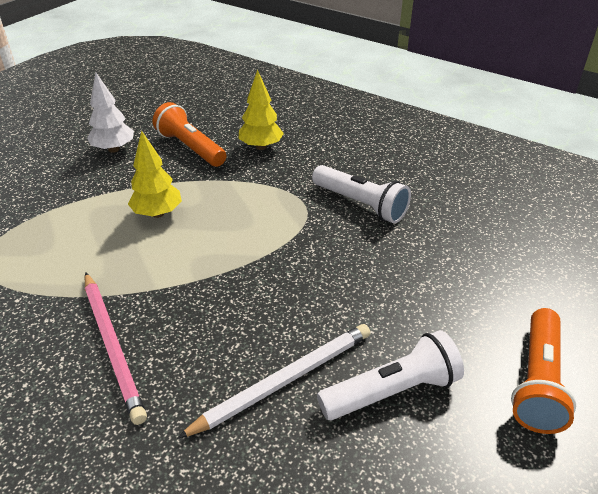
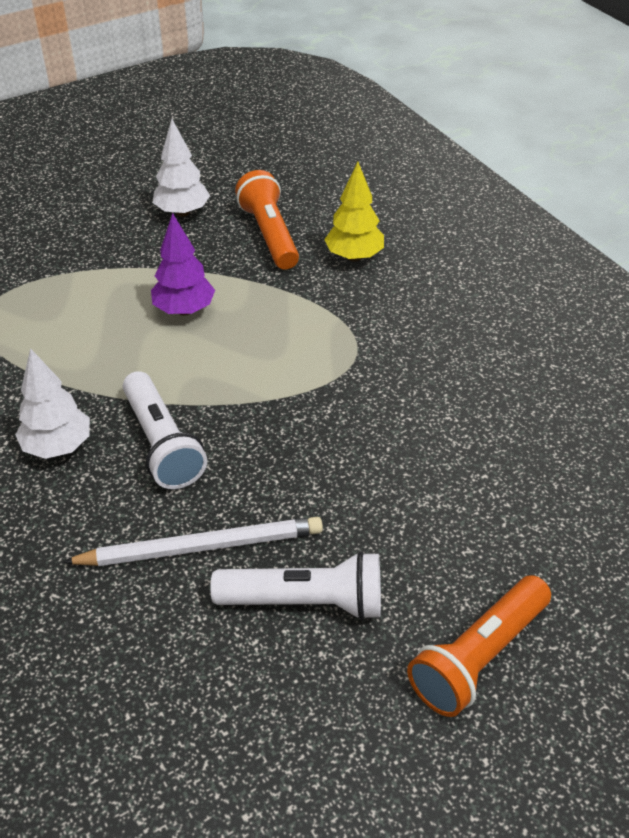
camera: 25 degrees right, 5 degrees up
(113, 346) = (58, 447): pink pencil -> white tree
(158, 213) = (184, 310): yellow tree -> purple tree
(360, 204) = (425, 371): white flashlight -> white flashlight (162, 444)

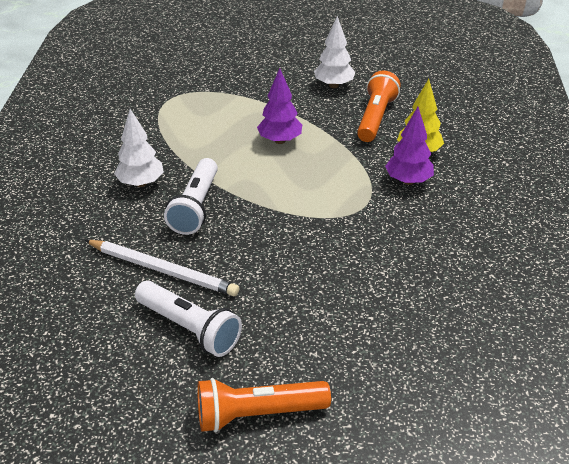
camera: 35 degrees right, 5 degrees down
(375, 296) = (408, 181): none -> purple tree

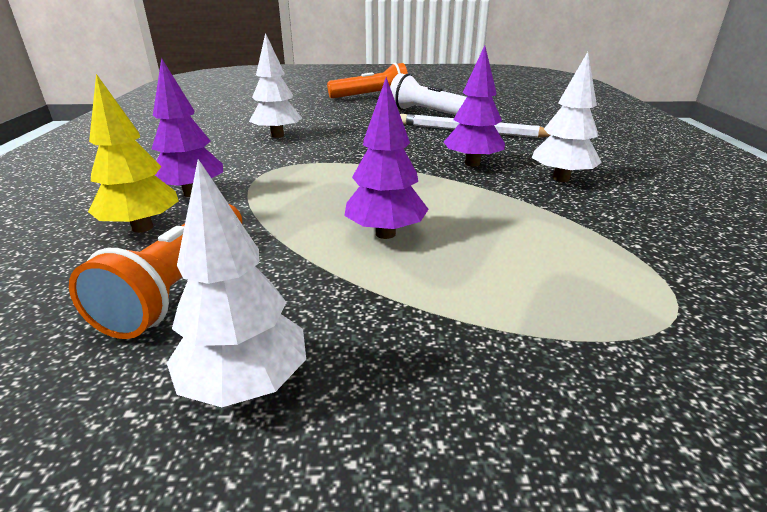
camera: 175 degrees right, 10 degrees down
(196, 207) = (472, 163): white flashlight -> purple tree
(374, 271) = (277, 135): none -> white tree

